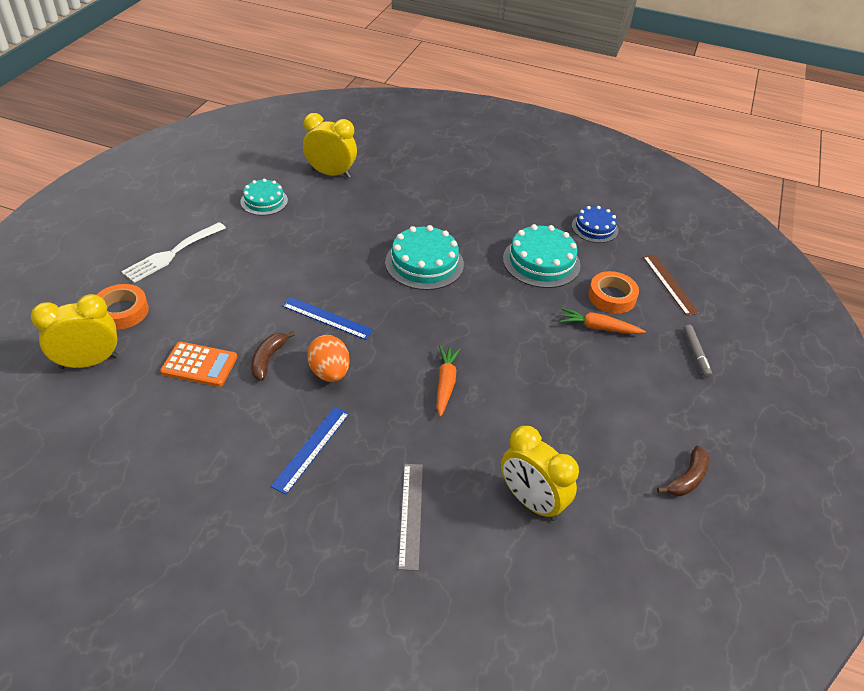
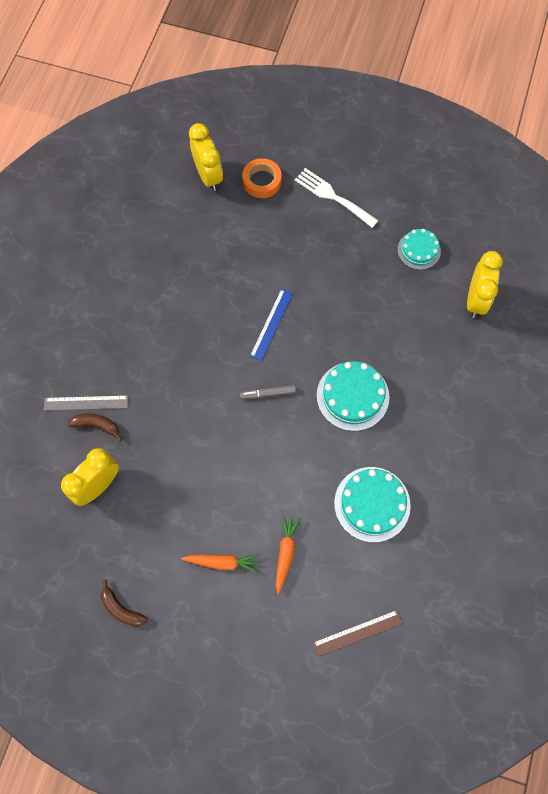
camera: 90 degrees right, 25 degrees up
(199, 365) = (212, 245): orange calculator -> none
(268, 359) = (222, 289): brown banana -> brown banana (97, 426)
(311, 448) = (139, 332): blue ruler -> none
(329, 372) = (212, 334): orange egg -> none
(445, 383) = (207, 420): orange carrot -> orange carrot (223, 562)
(594, 228) = (437, 563): blue cake -> none
(612, 297) = (330, 570): orange tape -> none
(695, 353) = (261, 642): grey marker -> grey marker (268, 393)

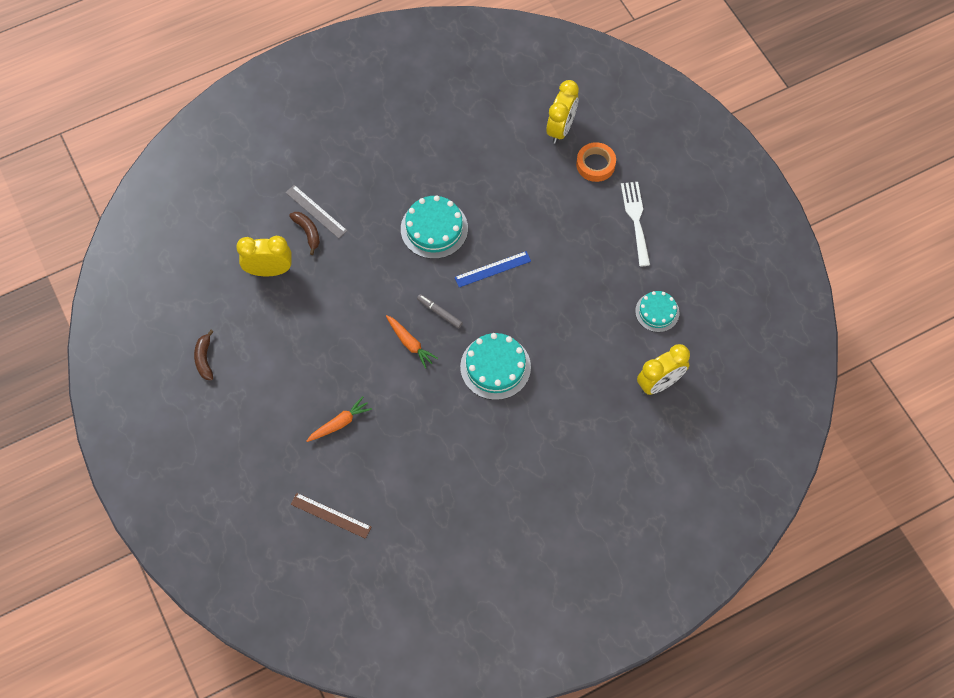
camera: 45 degrees right, 5 degrees down
(223, 562) = (294, 391): orange carrot -> orange carrot (410, 343)
(372, 504) = (429, 447): turquoise cake -> turquoise cake (434, 228)

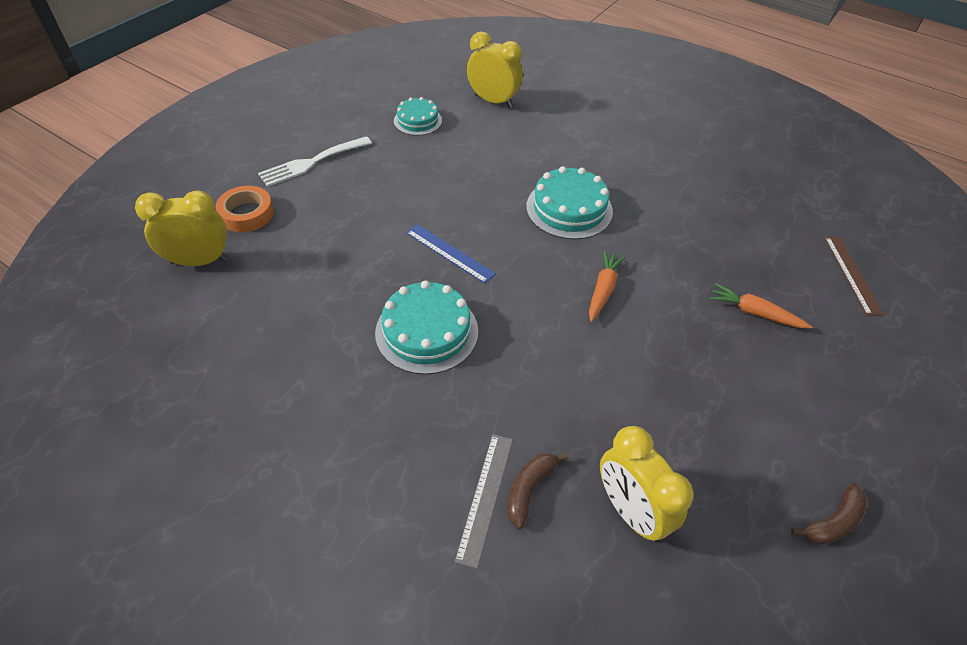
camera: 120 degrees left, 15 degrees down
(440, 313) = (542, 278): grey marker -> none

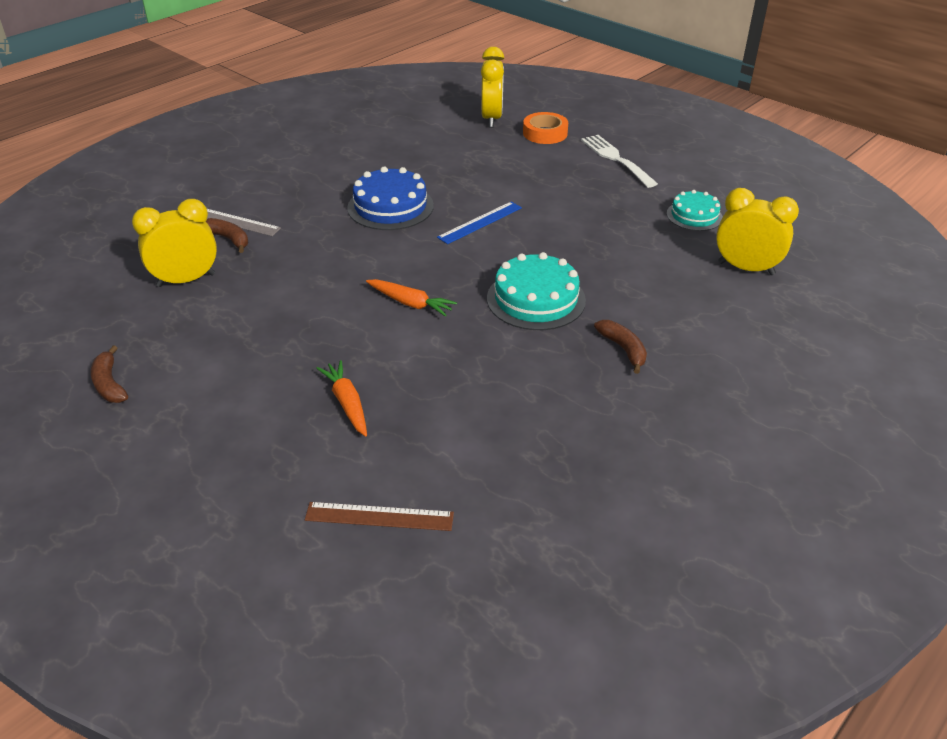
camera: 100 degrees right, 10 degrees down
(427, 331) = (390, 206): turquoise cake -> blue cake
(493, 101) = (746, 268): yellow clock -> yellow clock turned 105 degrees counterclockwise
(617, 162) = (623, 349): none -> brown banana
(754, 313) = (347, 403): orange carrot -> orange carrot turned 60 degrees counterclockwise

